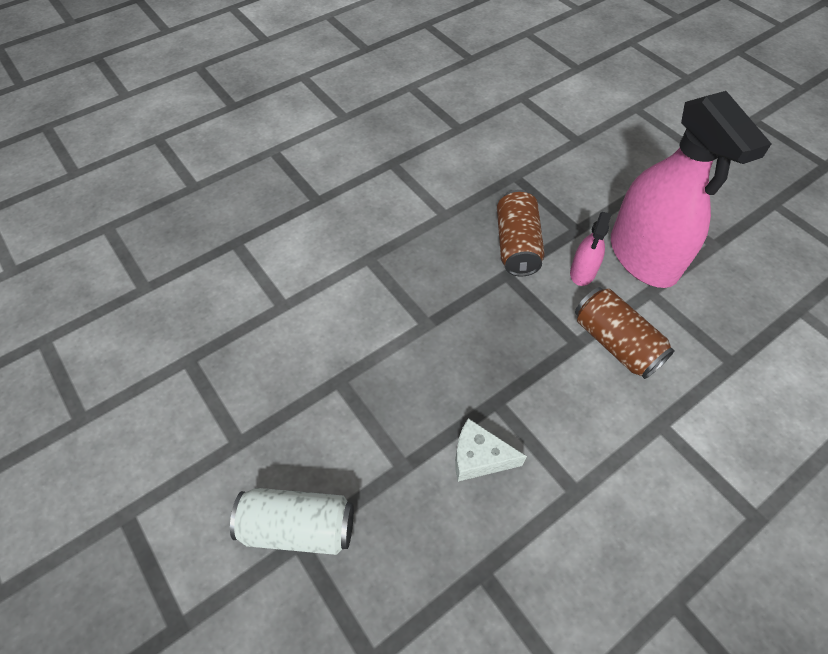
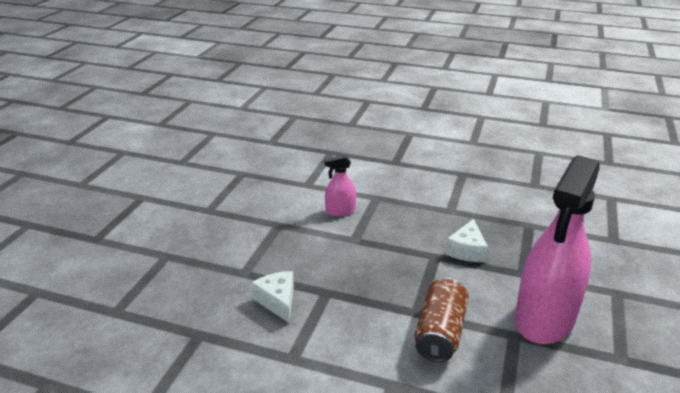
camera: 55 degrees right, 25 degrees down
(298, 527) = (175, 251): white can -> none
(516, 245) = (466, 250): brown can -> white cheese
(582, 272) = (485, 291): pink spray bottle -> pink spray bottle (340, 211)

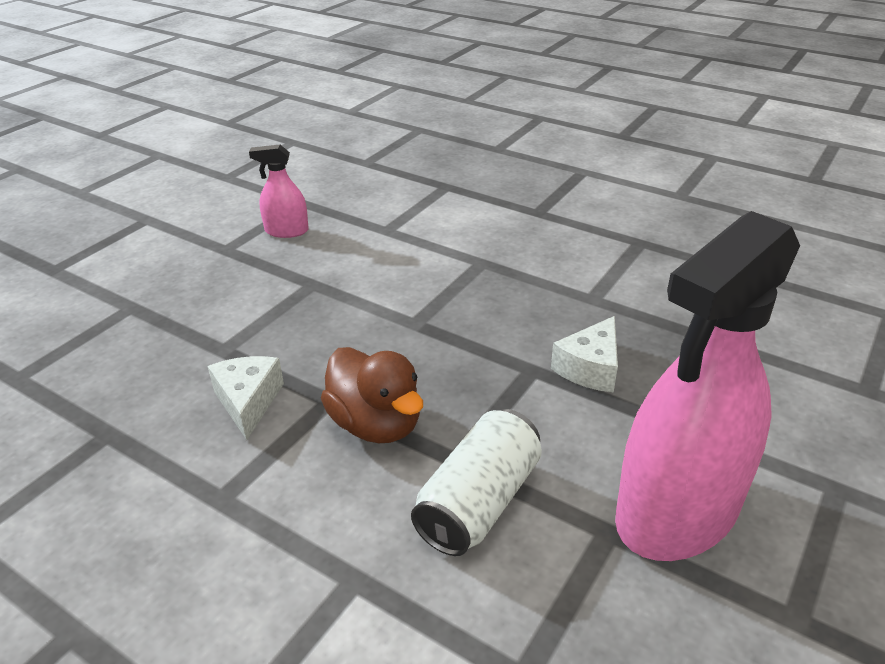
camera: 15 degrees right, 5 degrees up
(340, 211) = (416, 275): pink spray bottle -> pink spray bottle (286, 231)
(361, 301) = (376, 424): none -> brown duck
(440, 333) = (479, 502): brown can -> white can

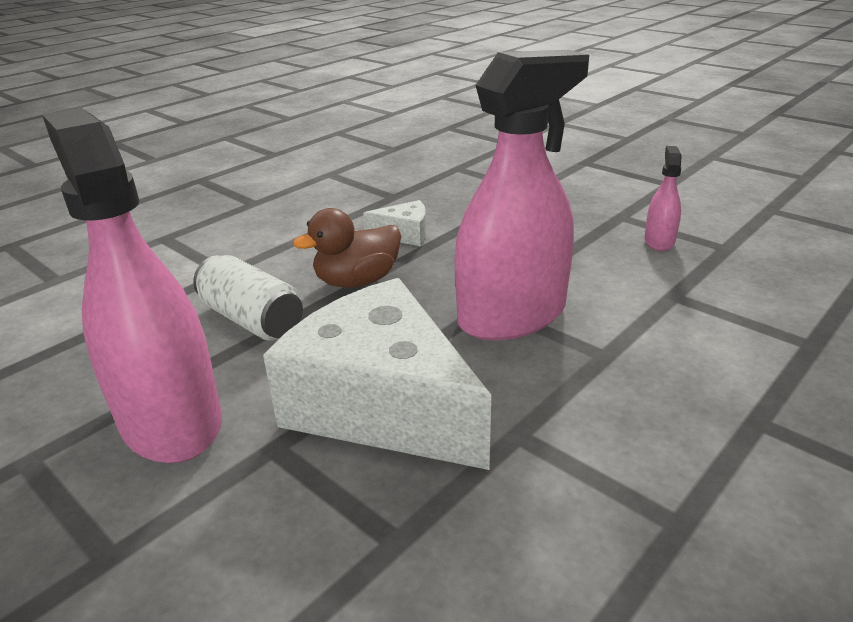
camera: 100 degrees right, 5 degrees down
(433, 308) = (512, 315): none -> pink spray bottle
(590, 368) = (382, 405): white cheese -> white cheese, size x2.33

